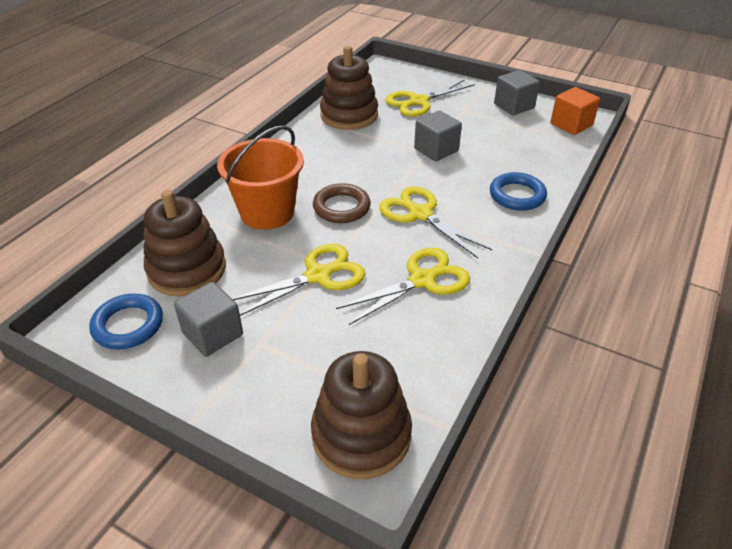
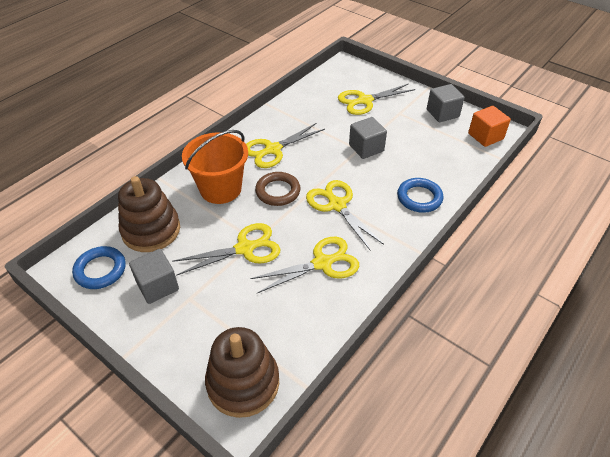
camera: 10 degrees right, 5 degrees up
(321, 163) = (272, 150): none -> yellow scissors
(349, 115) = (305, 108): brown stacking toy -> none

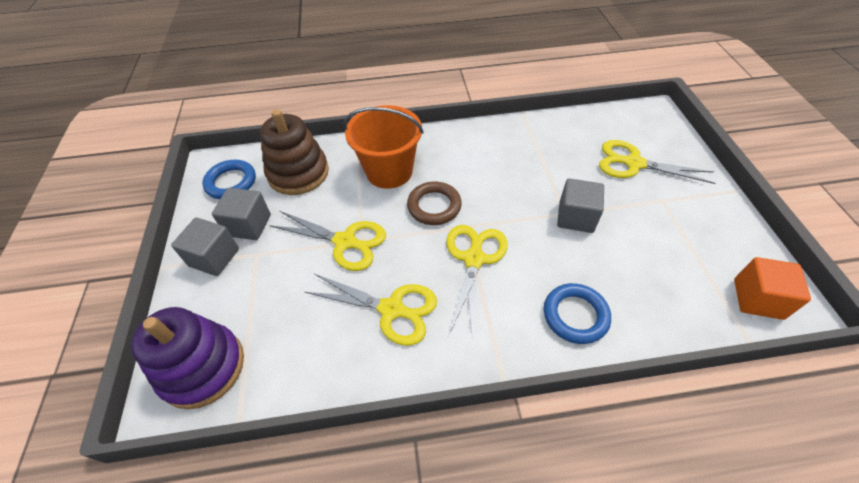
camera: 45 degrees right, 5 degrees up
(243, 383) = (202, 367): brown stacking toy -> purple stacking toy
(272, 150) = (476, 161): yellow scissors -> none
(442, 113) = (723, 233): grey cube -> grey cube (214, 257)

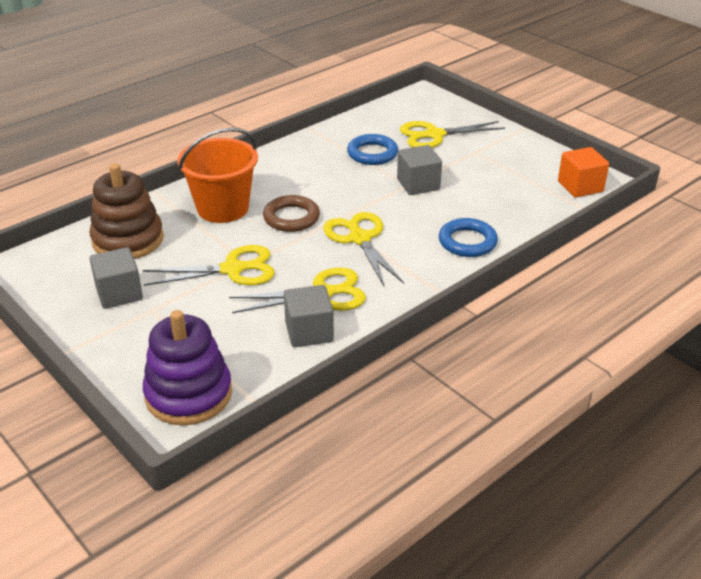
camera: 35 degrees left, 15 degrees down
(214, 257) = (110, 327): grey cube -> grey cube (309, 332)
(231, 182) = (59, 271): blue ring -> blue ring (372, 153)

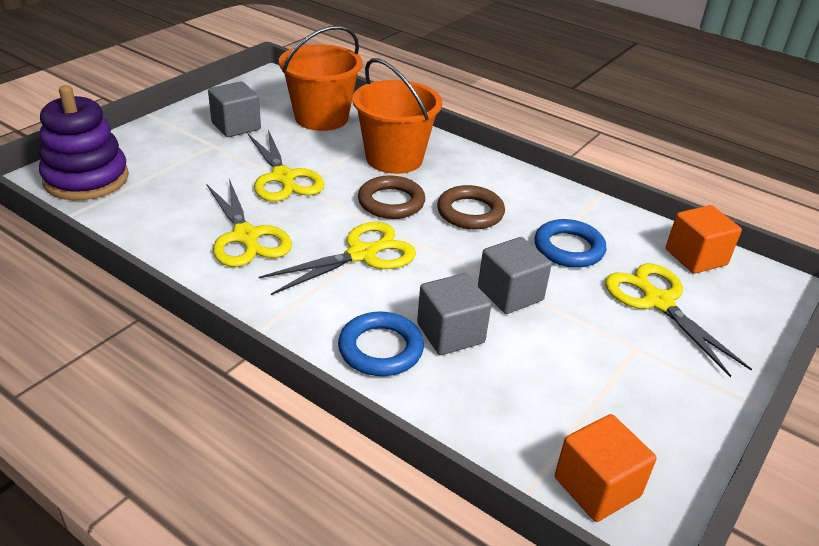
camera: 75 degrees right, 0 degrees up
(128, 240) = (321, 118): brown stacking toy -> orange bucket
(309, 332) = (177, 235): grey cube -> grey cube (450, 333)
(317, 184) = (470, 212): none -> brown ring
(392, 112) = (696, 257): none -> orange cube

